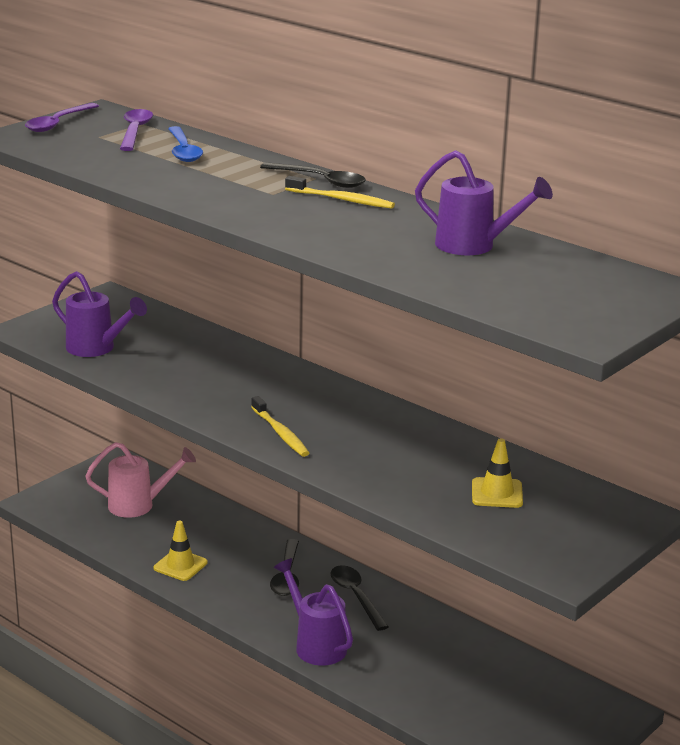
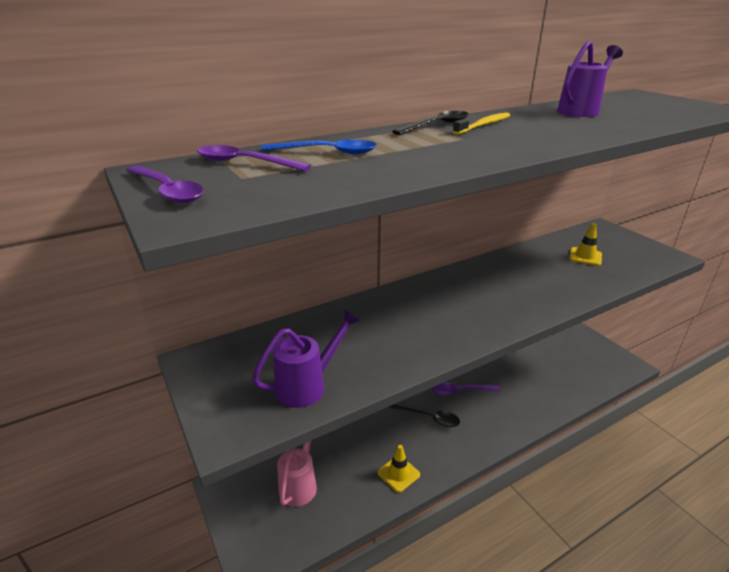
camera: 70 degrees left, 5 degrees up
(280, 433) = (501, 314): yellow toothbrush -> none
(316, 645) = (510, 422): purple watering can -> none
(356, 597) = (460, 391): black spoon -> purple spoon

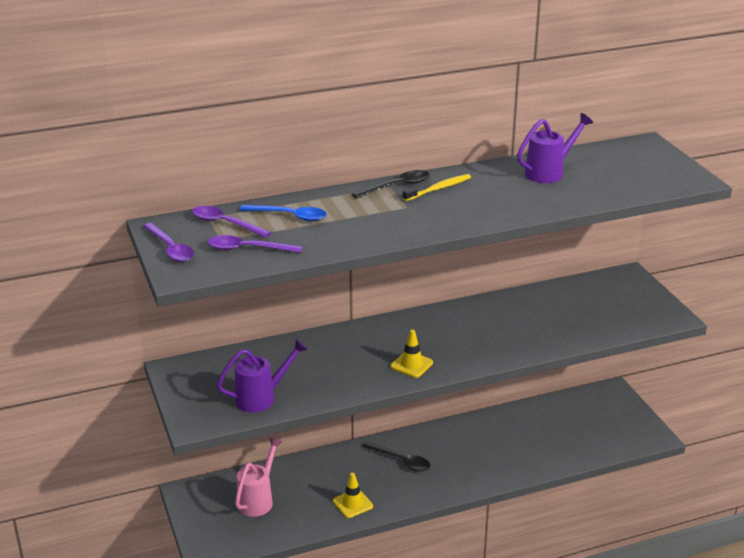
camera: 10 degrees right, 0 degrees up
(460, 391) = (445, 440): purple spoon -> purple spoon (248, 249)
(585, 257) = (579, 308): yellow traffic cone -> yellow traffic cone (411, 364)

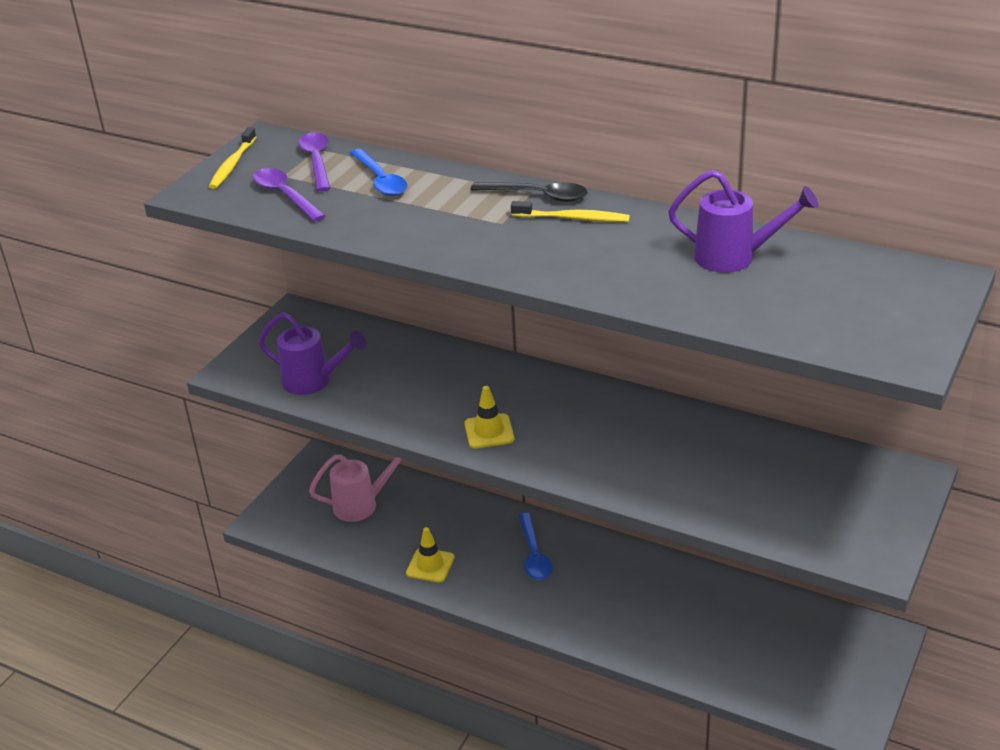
camera: 50 degrees right, 5 degrees up
(170, 249) = (232, 165): purple spoon -> yellow toothbrush
(400, 461) = (534, 555): black spoon -> blue spoon

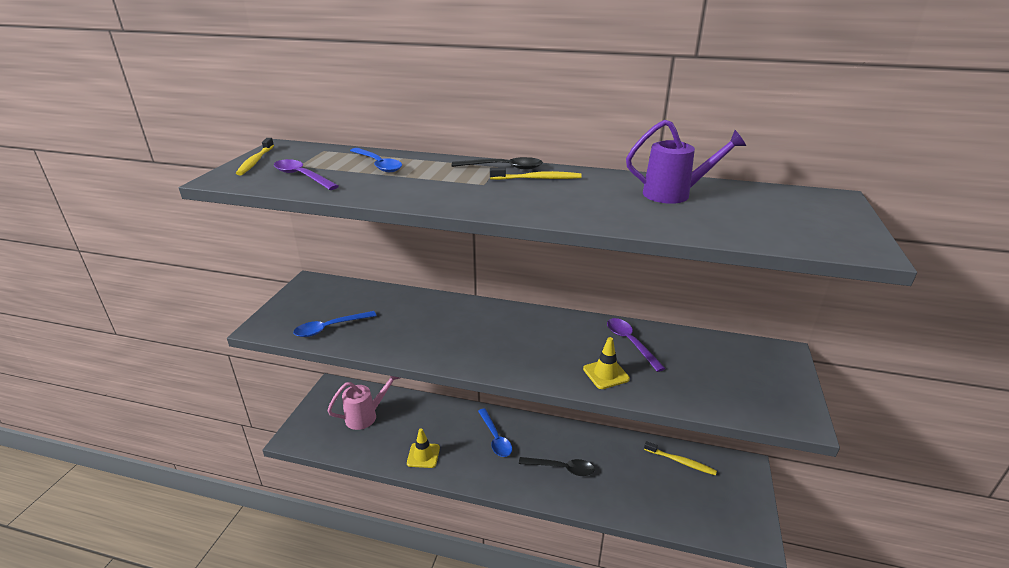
camera: 15 degrees left, 5 degrees down
(314, 381) = (330, 328): purple watering can -> blue spoon
(317, 162) = (325, 157): purple spoon -> purple spoon (630, 343)
(489, 431) = (474, 351): yellow traffic cone -> yellow traffic cone (606, 374)
(614, 605) = (561, 468): none -> black spoon
(790, 618) = (681, 462): none -> yellow toothbrush

